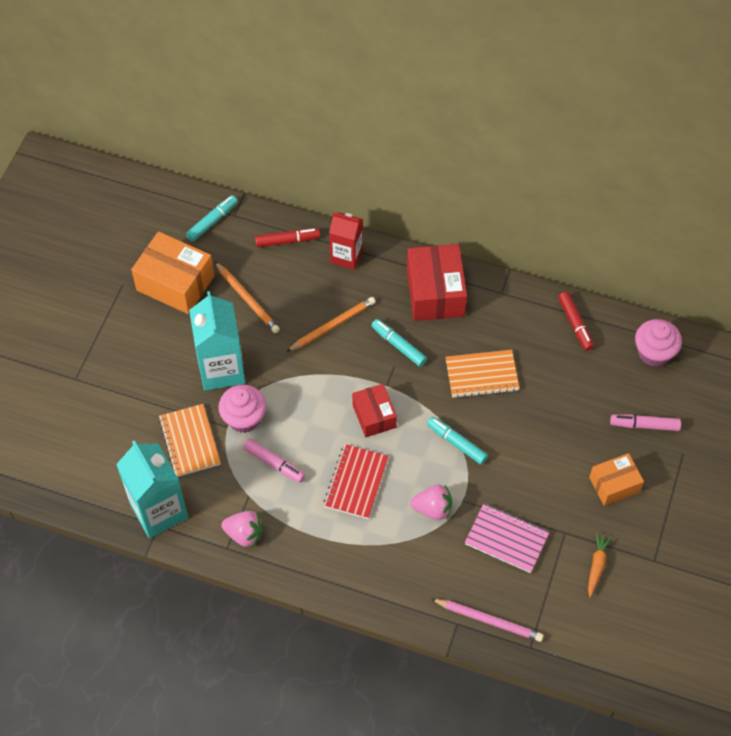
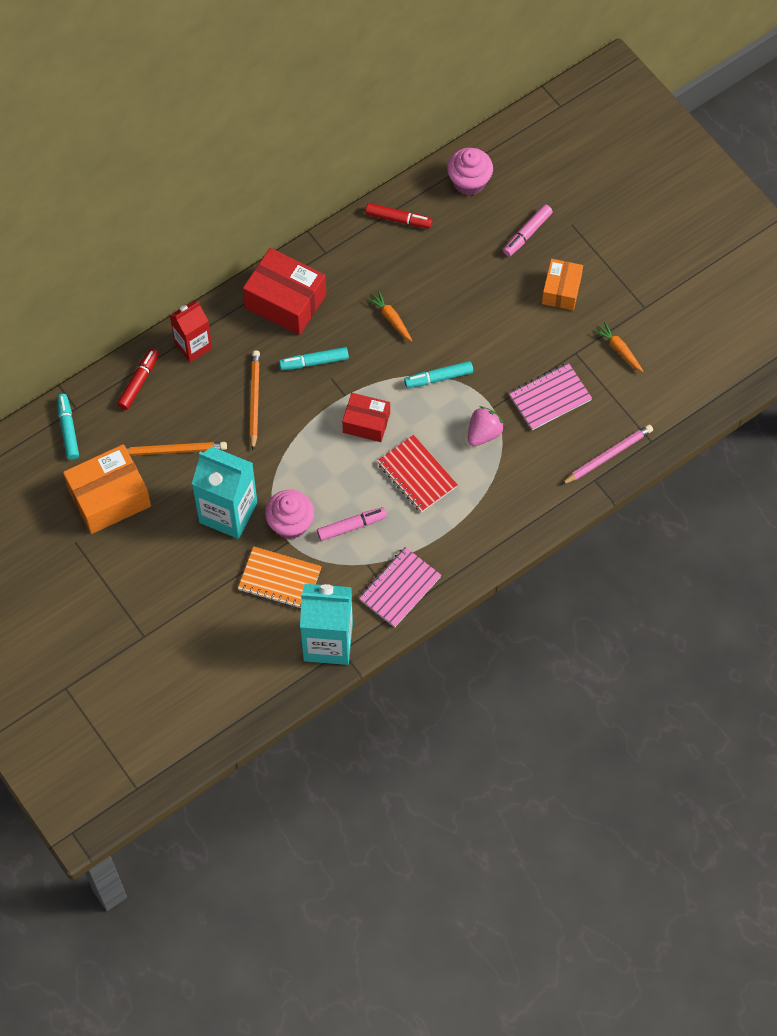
camera: 55 degrees left, 5 degrees up
(244, 534) = (399, 588): pink strawberry -> pink notebook
(481, 375) = (391, 318): orange notebook -> orange carrot

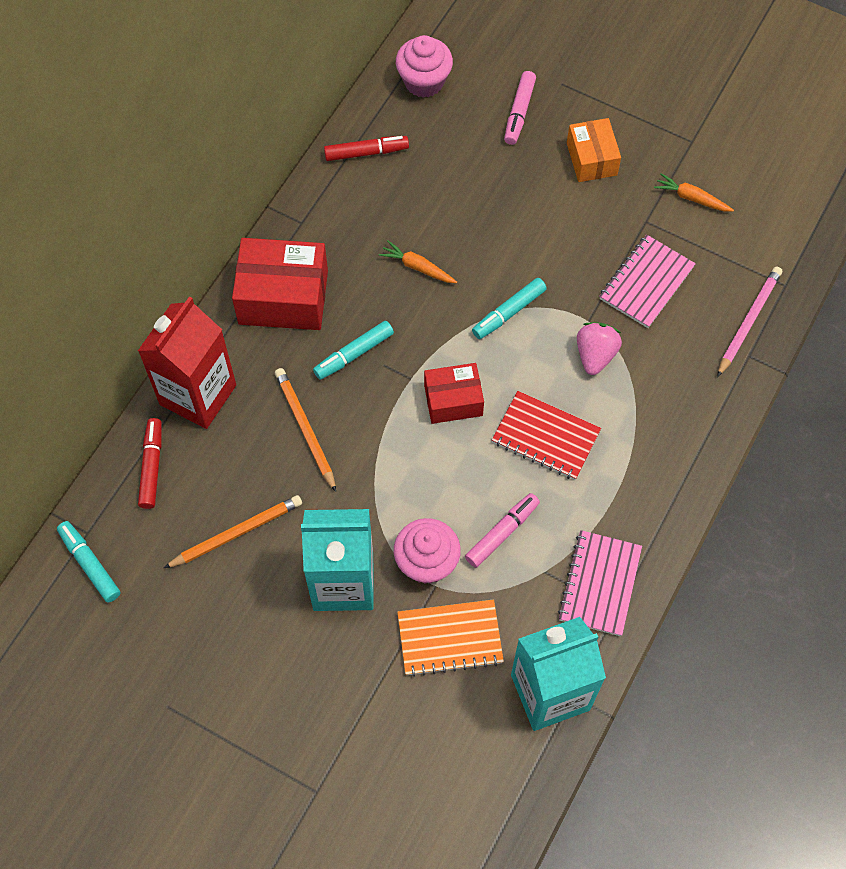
camera: 25 degrees left, 0 degrees up
(109, 498) = (184, 629): orange box -> none
(193, 346) = (198, 394): red carton -> red carton, size x1.56

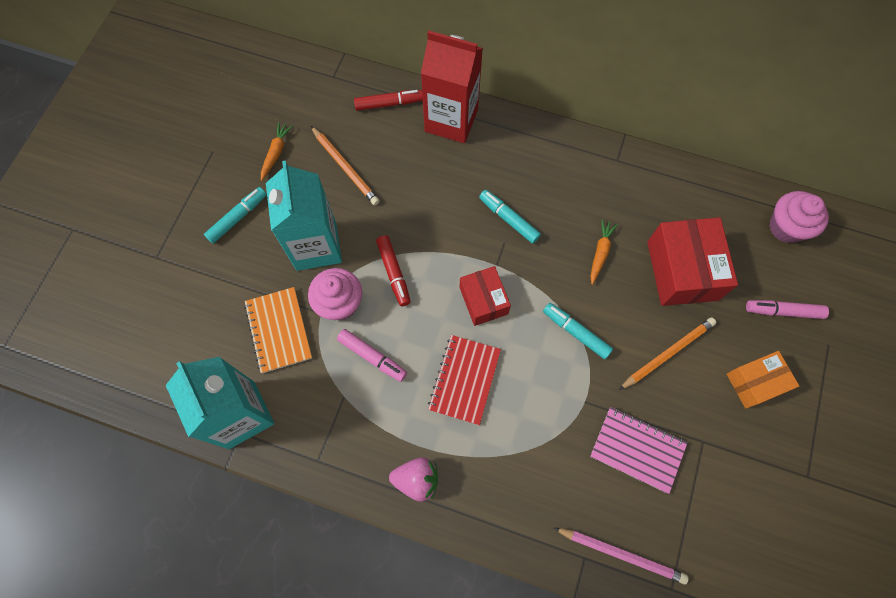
camera: 80 degrees right, 5 degrees up
(90, 564) = (310, 83): turquoise marker -> turquoise marker (238, 218)
(283, 297) = (547, 160): red box -> red box (682, 270)
(305, 429) = (437, 197): orange pencil -> orange pencil (667, 353)
(366, 152) = (698, 195): red marker -> red marker (394, 273)
(595, 355) = (552, 412): pink strawberry -> pink strawberry (416, 479)
(600, 584) = (338, 443): pink notebook -> none
(691, 198) = (742, 483): orange carrot -> orange carrot (276, 153)

